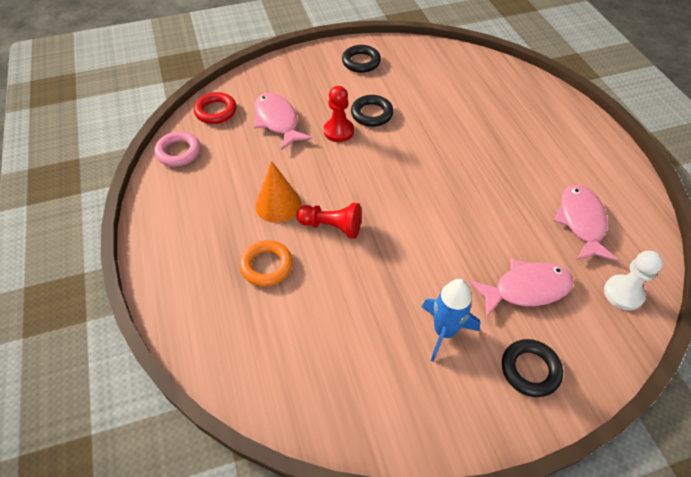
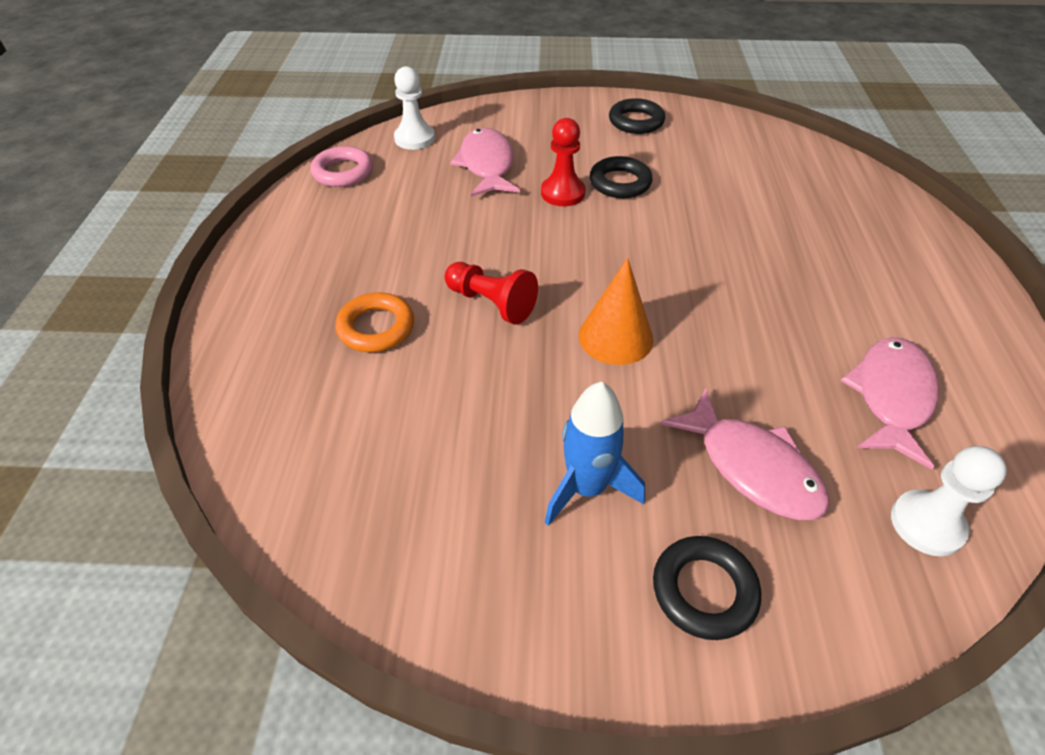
camera: 20 degrees right, 5 degrees down
(216, 111) = (414, 138): red ring -> white pawn
(278, 204) = (433, 259): orange cone -> orange cone (615, 337)
(526, 289) = (752, 467): pink fish -> pink fish turned 45 degrees clockwise

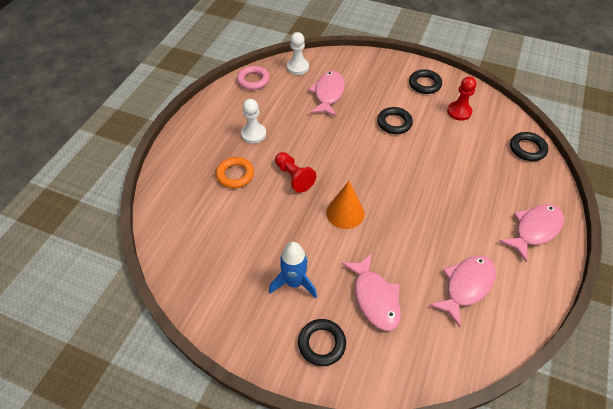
camera: 20 degrees right, 5 degrees up
(562, 193) = (360, 122): red pawn -> red pawn (459, 112)
(842, 173) = (527, 149): none -> black ring
(927, 524) = (442, 351): white pawn -> white pawn (253, 134)
(932, 280) = (534, 230): none -> pink fish

